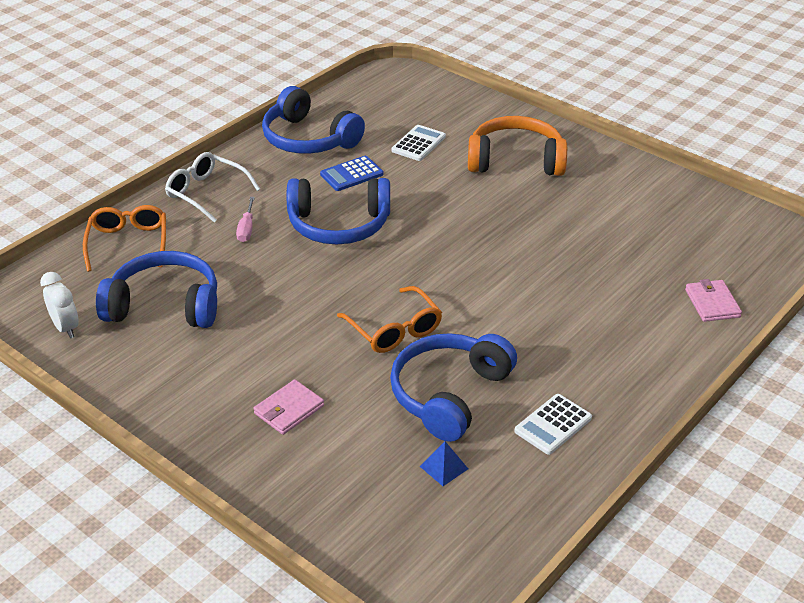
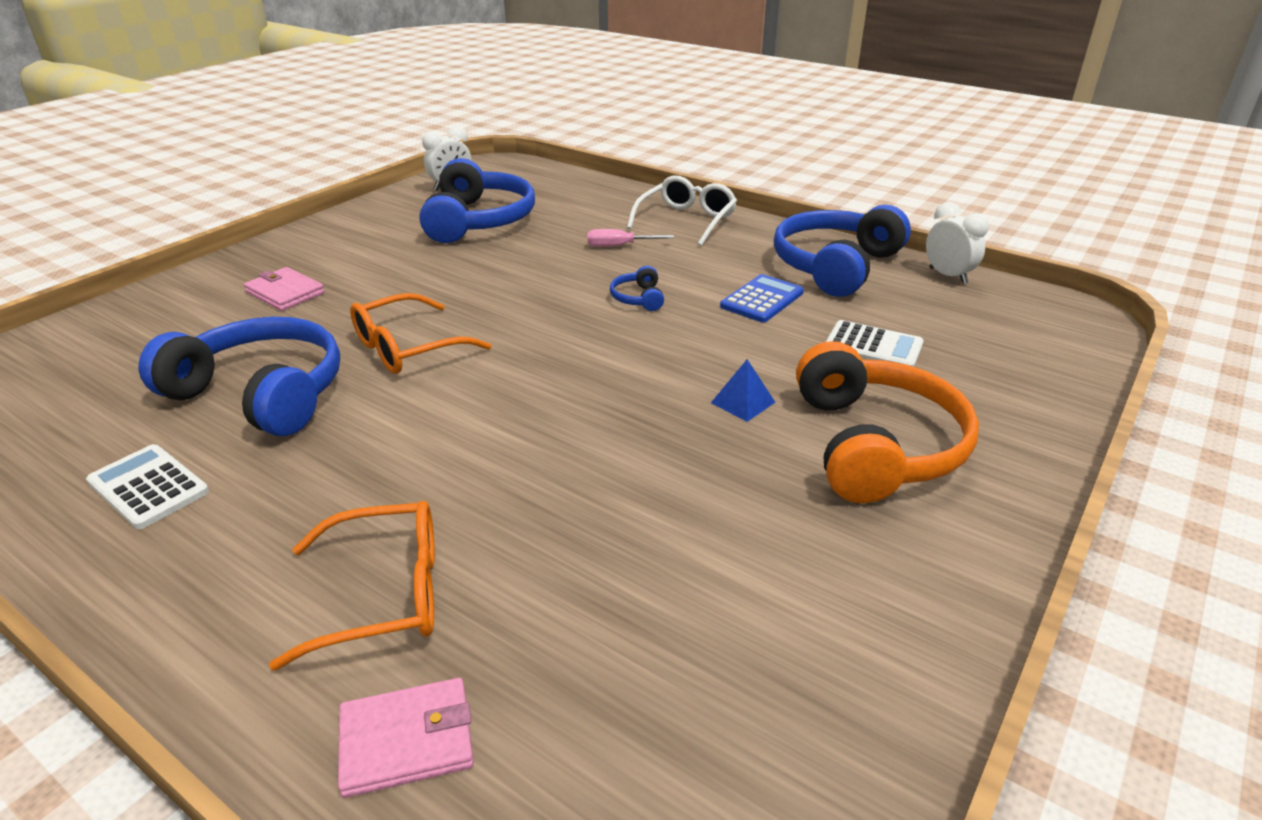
camera: 85 degrees right, 5 degrees down
(128, 243) = (584, 196): orange glasses -> orange glasses (384, 594)
(334, 101) = (947, 276): none -> white clock
(339, 224) = (638, 298): blue headphones -> blue headphones, size x0.42
(351, 174) = (762, 299): blue calculator -> blue calculator turned 75 degrees clockwise
(444, 467) = (126, 394): blue pyramid -> blue pyramid (742, 402)

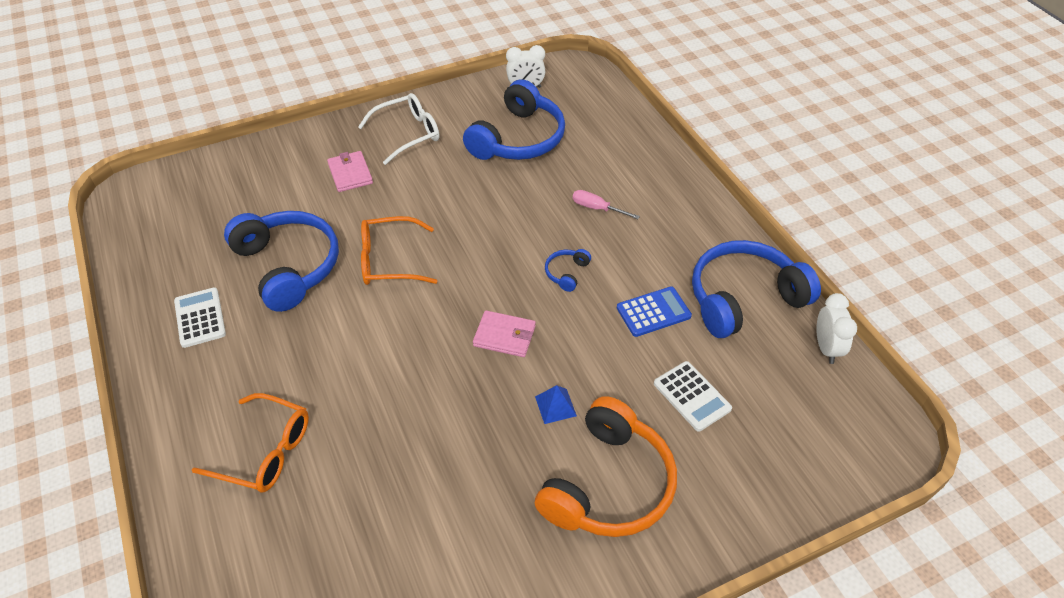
camera: 30 degrees right, 15 degrees up
(407, 740) = (224, 544): pink wallet -> pink wallet (504, 336)
(686, 220) = (671, 196): white glasses -> white glasses (408, 134)

